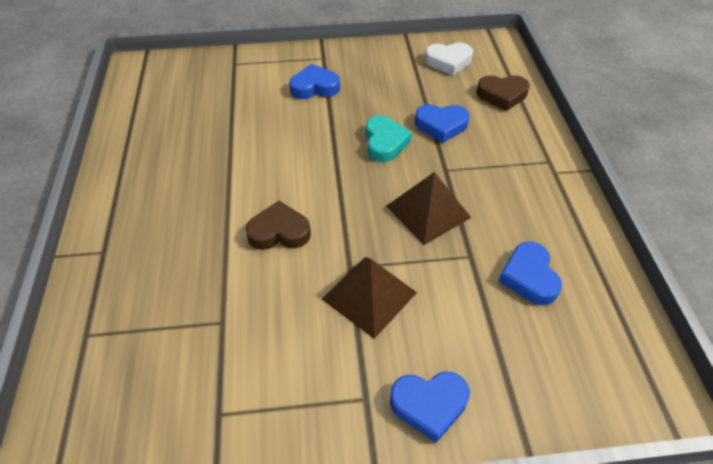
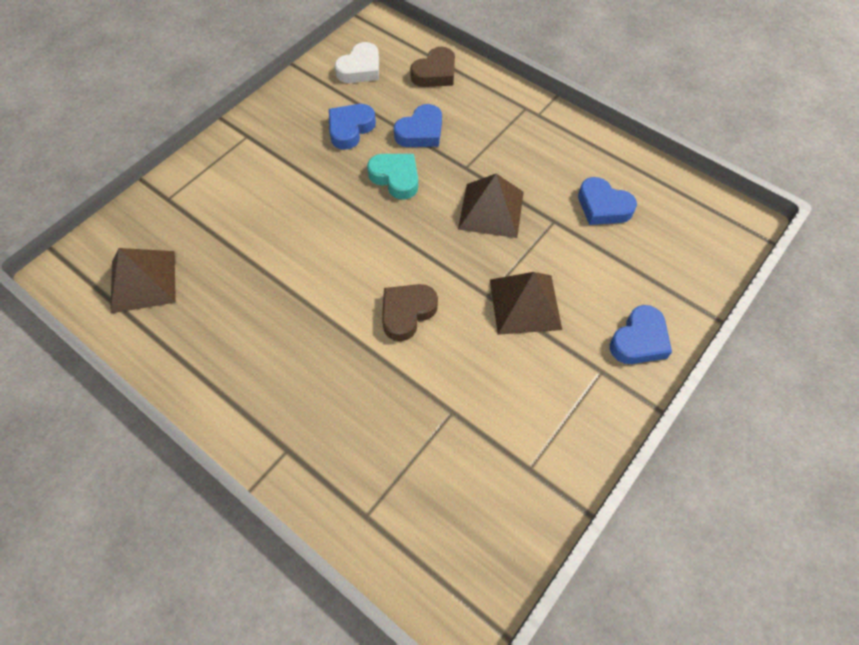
camera: 45 degrees left, 10 degrees up
(163, 98) = (143, 281): none -> brown pyramid
(314, 87) = (276, 169): blue heart -> blue heart (350, 129)

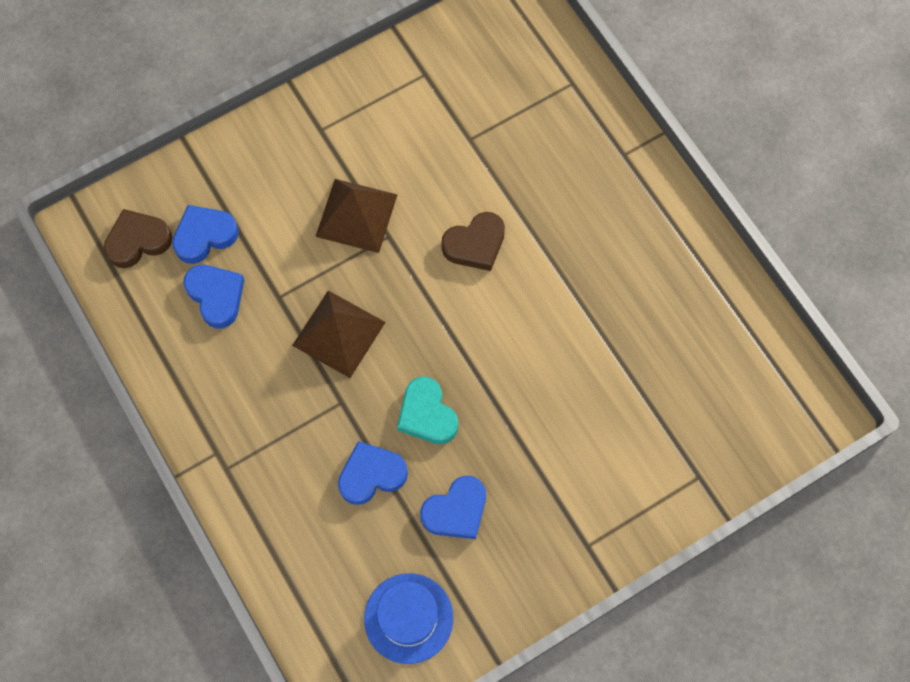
camera: 160 degrees left, 10 degrees up
(143, 281) = (736, 371): brown pyramid -> none
(360, 69) = (408, 618): white heart -> blue hat
(435, 73) = (312, 572): brown heart -> brown heart (138, 241)
(639, 340) = (269, 145): blue heart -> blue heart (204, 236)

